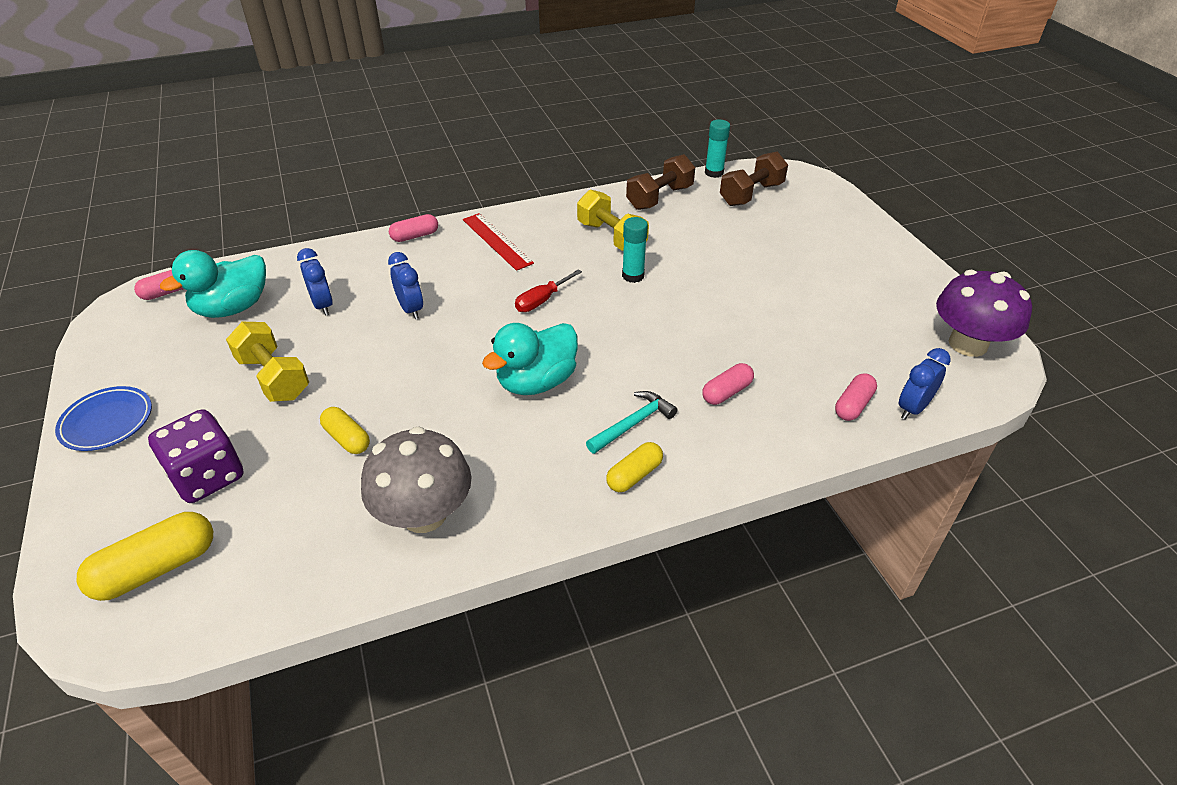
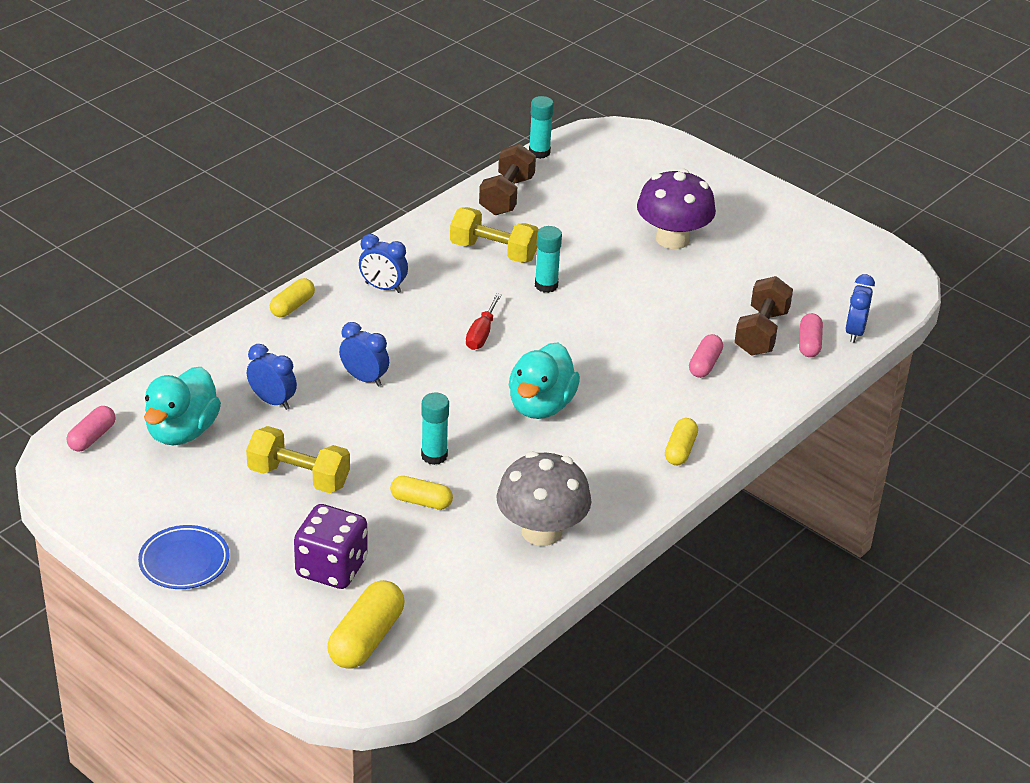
camera: 30 degrees left, 5 degrees down
(400, 397) = (434, 456): none -> turquoise glue stick
(415, 236) = (292, 306): pink capsule -> yellow capsule
(497, 241) = (383, 288): red ruler -> blue clock
(633, 424) = (649, 413): turquoise hammer -> none
(751, 194) = (594, 168): brown dumbbell -> brown dumbbell (761, 332)
(967, 344) = (868, 265): purple mushroom -> purple mushroom (672, 239)

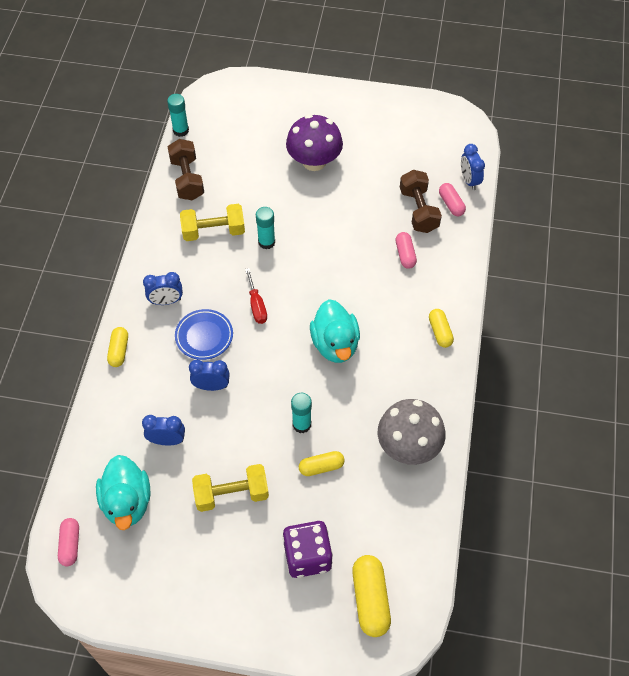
camera: 30 degrees left, 20 degrees up
(184, 562) = (212, 611): blue plate -> blue plate (204, 336)

